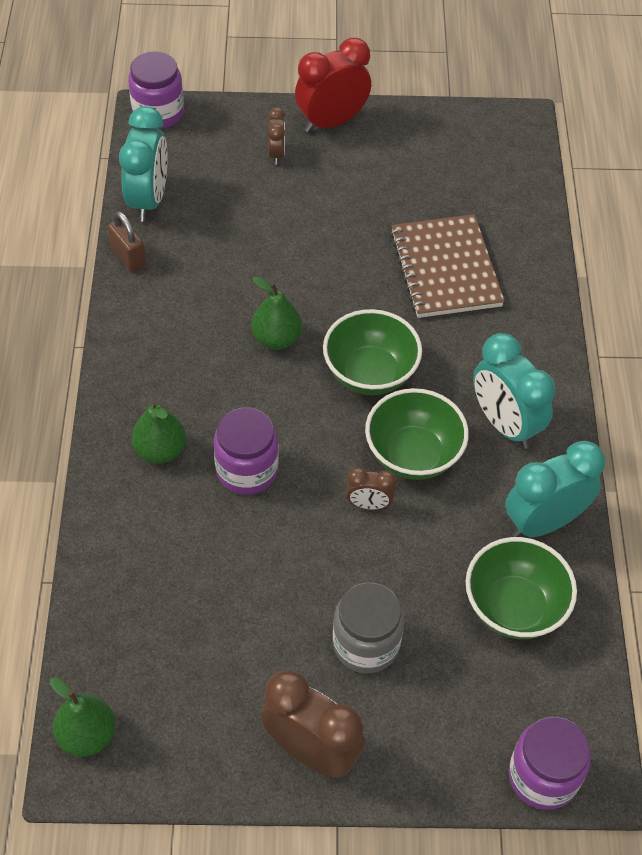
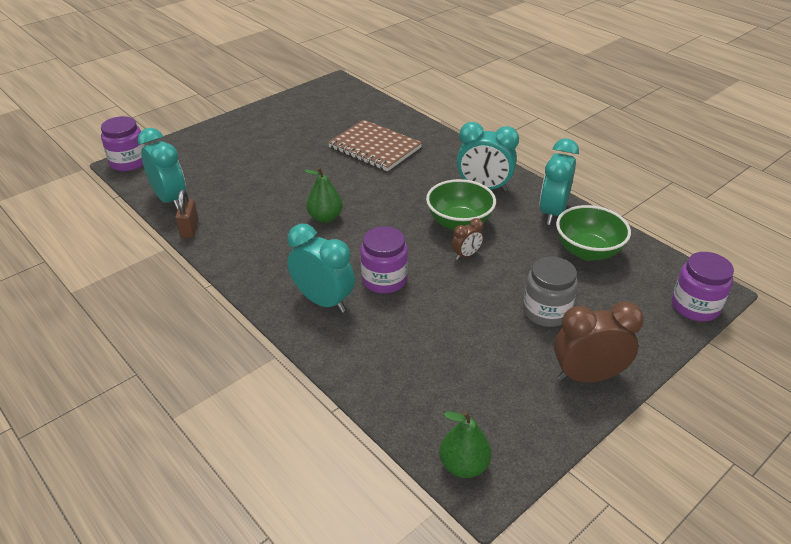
camera: 40 degrees left, 15 degrees down
(128, 257) = (189, 229): brown padlock -> brown padlock turned 75 degrees clockwise
(160, 450) = (323, 301): green pear -> turquoise clock
(276, 154) = (224, 147): brown clock -> none
(331, 122) = (239, 122): red clock -> none
(370, 373) = (393, 204): green bowl -> none

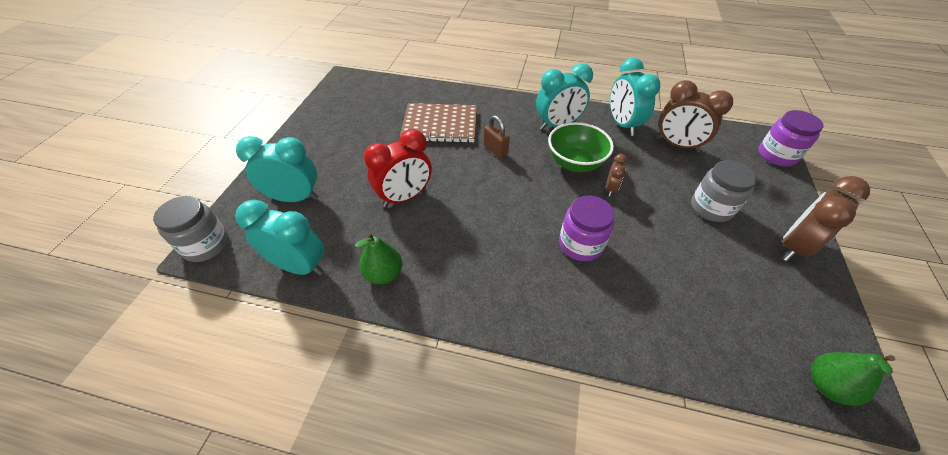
camera: 35 degrees left, 10 degrees up
(129, 162) = (206, 245): purple jar -> grey jar
(189, 229) = (355, 289): brown padlock -> brown padlock (495, 150)
(286, 188) = (405, 197): none -> red clock
(323, 301) = (558, 295): turquoise clock -> turquoise clock (295, 198)
(325, 217) = (470, 210): green pear -> green pear (384, 274)
(587, 251) = (677, 145): green bowl -> brown clock

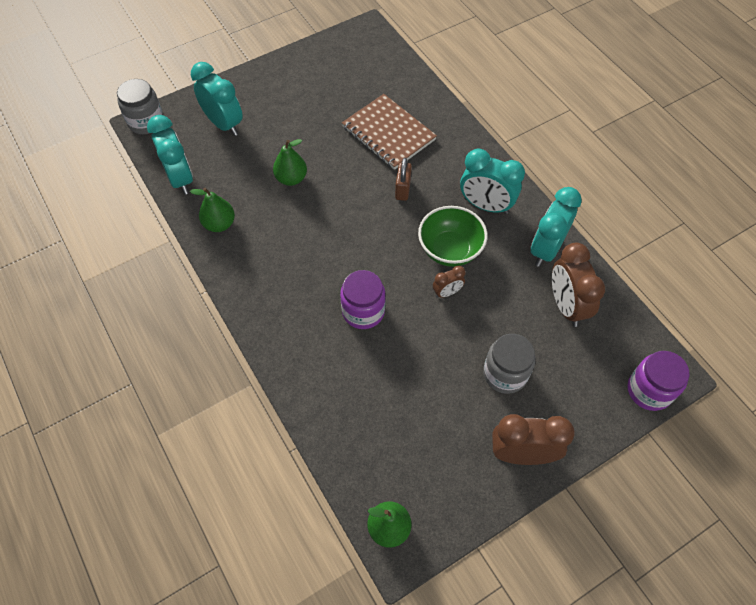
camera: 45 degrees right, 10 degrees up
(405, 197) = (291, 178): red clock -> green pear

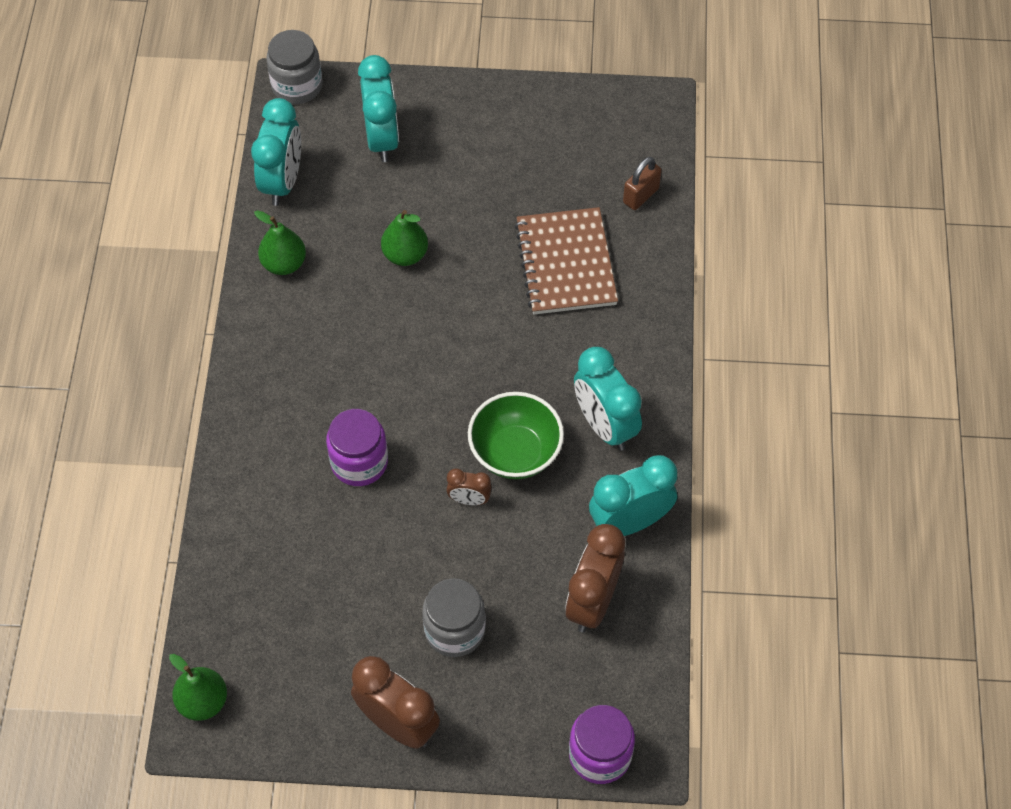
camera: 35 degrees right, 0 degrees up
(402, 189) = (523, 345): brown padlock -> brown padlock (640, 195)

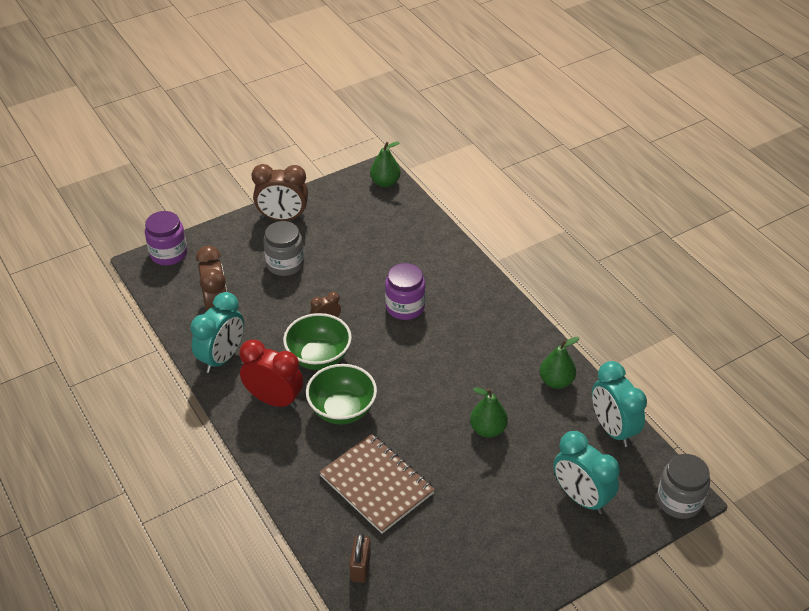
camera: 145 degrees right, 15 degrees down
(538, 367) = (342, 410): none -> green bowl
(605, 425) = (274, 400): turquoise clock -> red clock

